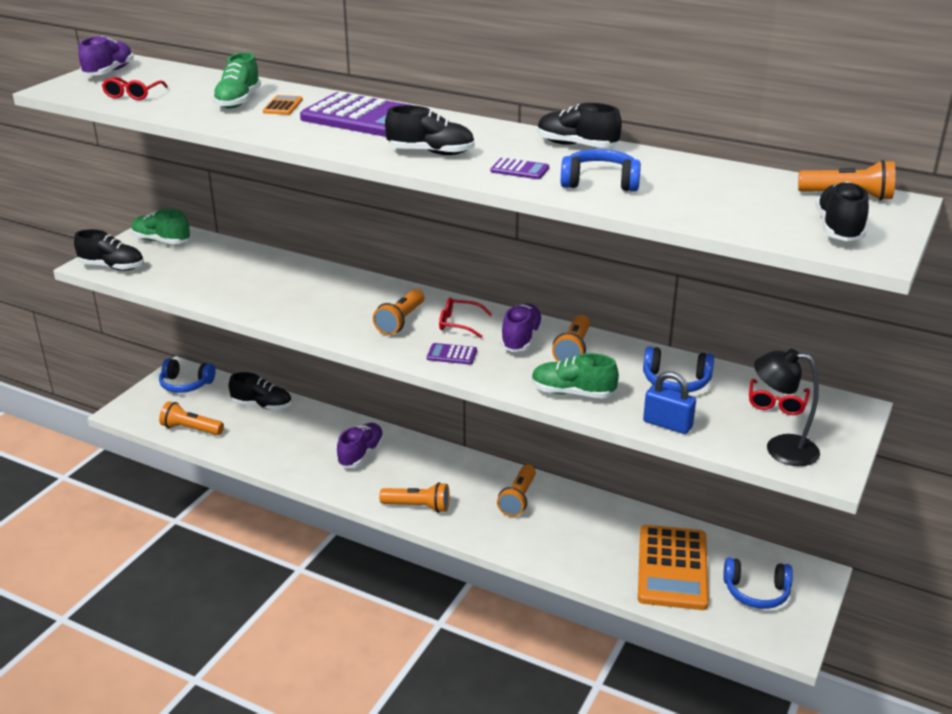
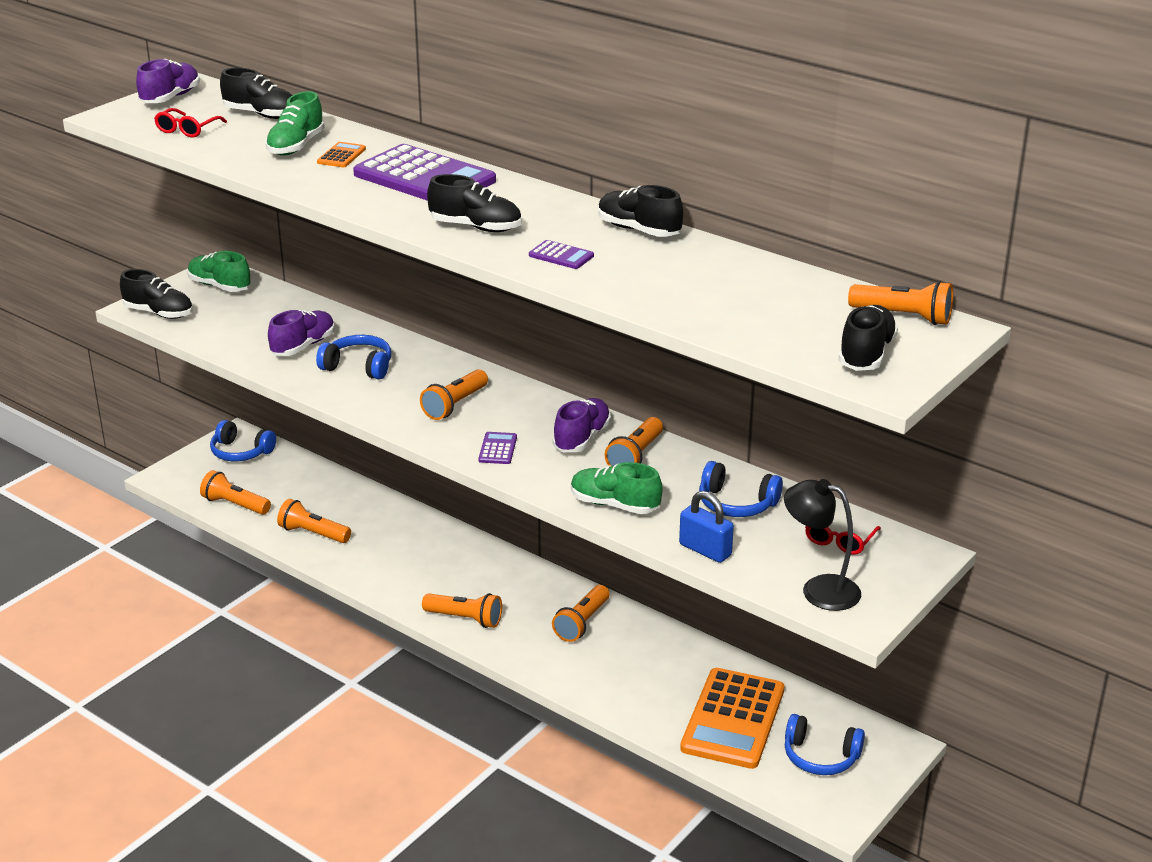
camera: 10 degrees right, 0 degrees up
(262, 406) = (321, 485): black shoe -> black shoe (261, 115)
(266, 447) = (313, 533): none -> orange flashlight
(361, 454) = (418, 553): purple shoe -> purple shoe (303, 346)
(452, 354) = (498, 449): purple calculator -> purple calculator turned 75 degrees clockwise
(459, 323) = (519, 414): red glasses -> none
(600, 182) = (639, 278): blue headphones -> blue headphones (358, 367)

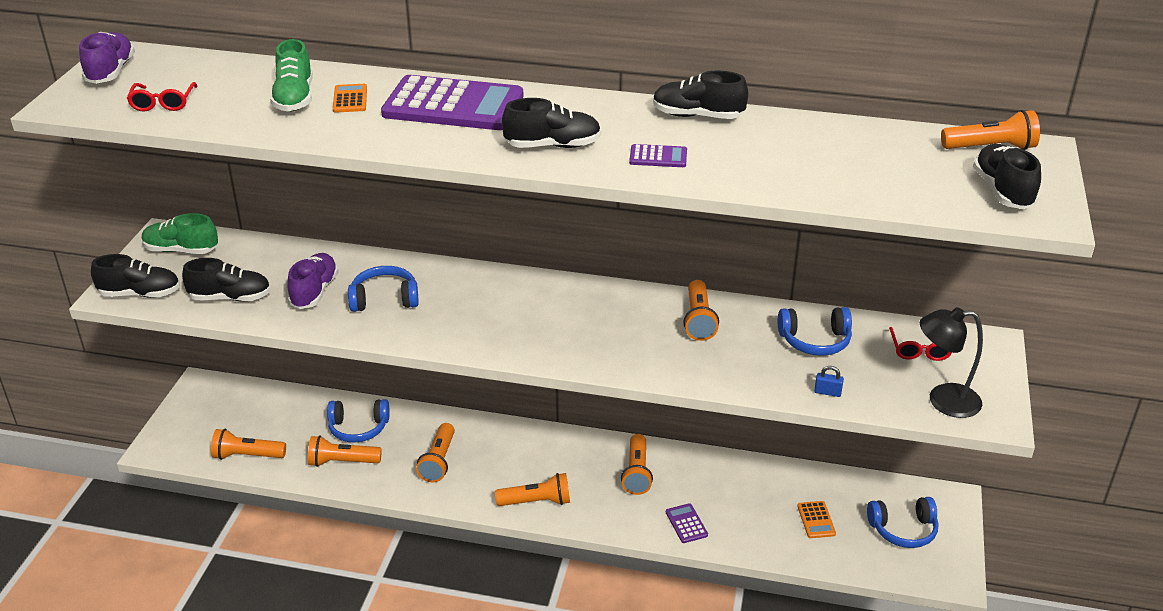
camera: 25 degrees left, 5 degrees up
(241, 452) = (216, 401): blue headphones -> blue headphones (358, 428)
(261, 115) = (226, 72): black shoe -> black shoe (230, 298)
(455, 405) = (504, 314): orange flashlight -> orange flashlight (439, 461)
(498, 449) = (577, 346): purple calculator -> purple calculator (686, 523)
(582, 438) = (640, 316): purple shoe -> none
(614, 505) = (720, 372): green shoe -> none
(705, 550) = (827, 392): blue padlock -> blue padlock, size x0.54
(733, 719) = (816, 520): orange calculator -> orange calculator, size x0.41

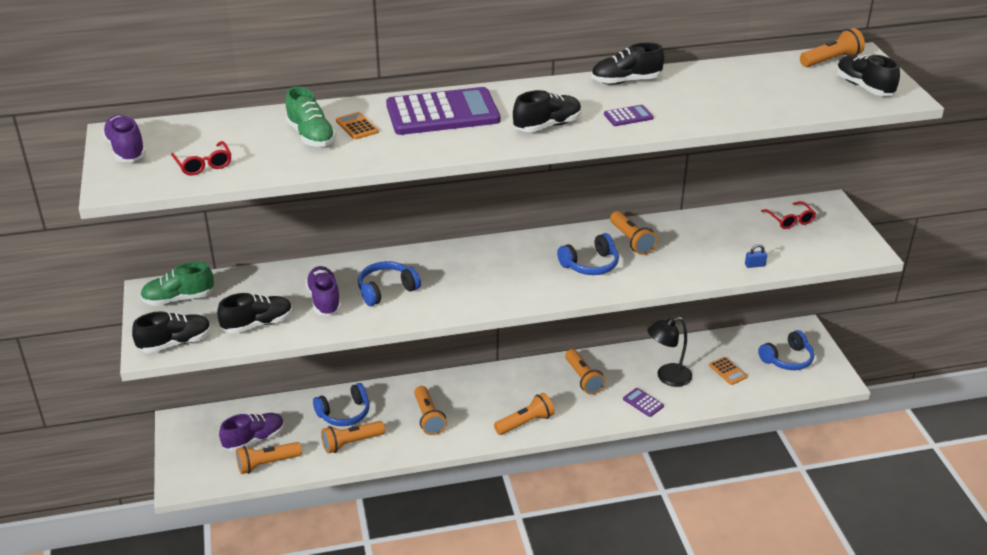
camera: 25 degrees left, 0 degrees up
(254, 426) = (254, 439): none -> purple shoe
(815, 341) = (720, 233): blue headphones -> blue headphones (590, 265)
(943, 400) = (829, 249): black lamp -> black lamp (667, 377)

